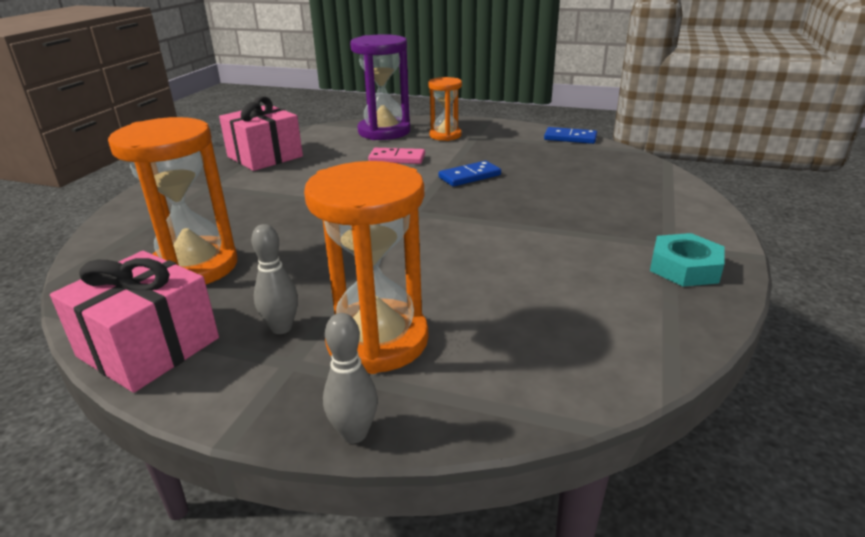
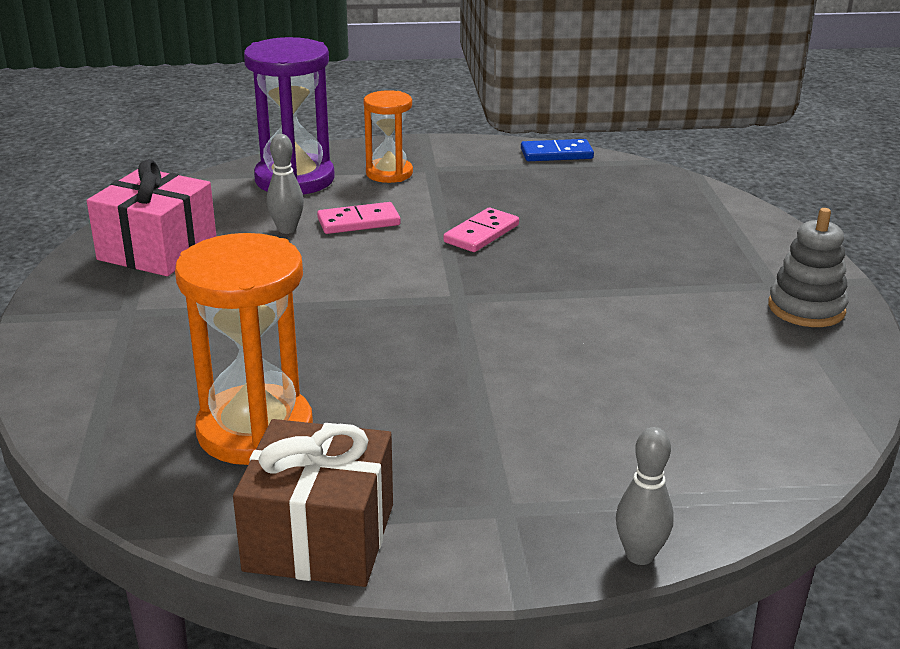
camera: 25 degrees left, 0 degrees up
(148, 347) = (319, 537): pink gift -> brown gift
(281, 328) = (452, 475): grey bowling pin -> grey bowling pin (287, 229)
(377, 340) = (571, 461): orange hourglass -> none
(469, 176) = (481, 233): blue domino -> pink domino
(684, 267) = (806, 308): turquoise nut -> grey stacking toy

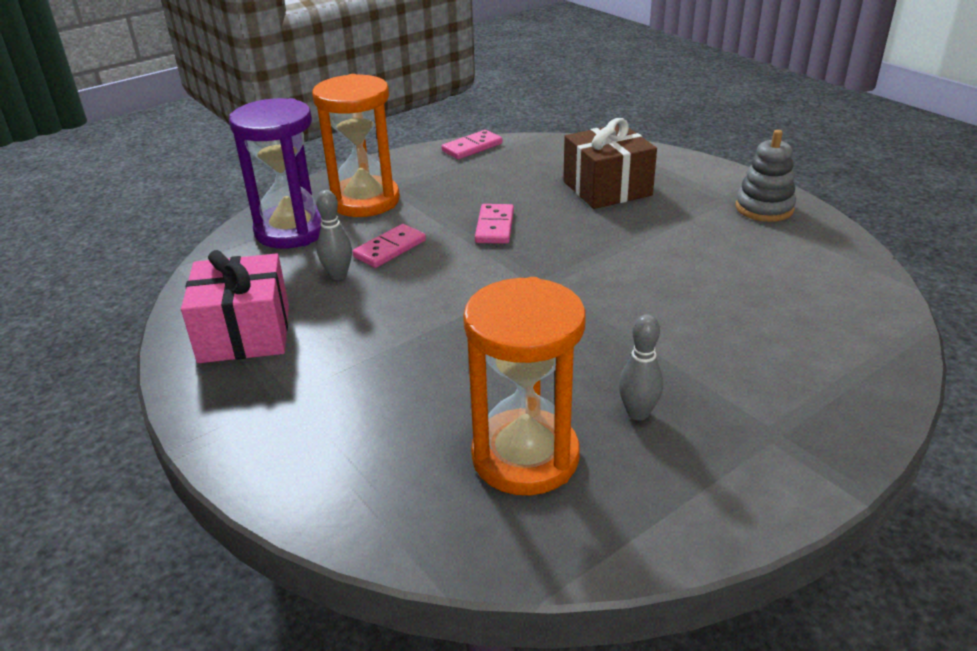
camera: 30 degrees left, 5 degrees up
(319, 537) = (681, 520): brown gift -> brown gift (607, 188)
(389, 173) = (365, 201): orange hourglass -> orange hourglass, size x1.67
(556, 154) = (472, 147): blue domino -> pink domino
(640, 555) = (888, 425): grey bowling pin -> grey bowling pin (638, 413)

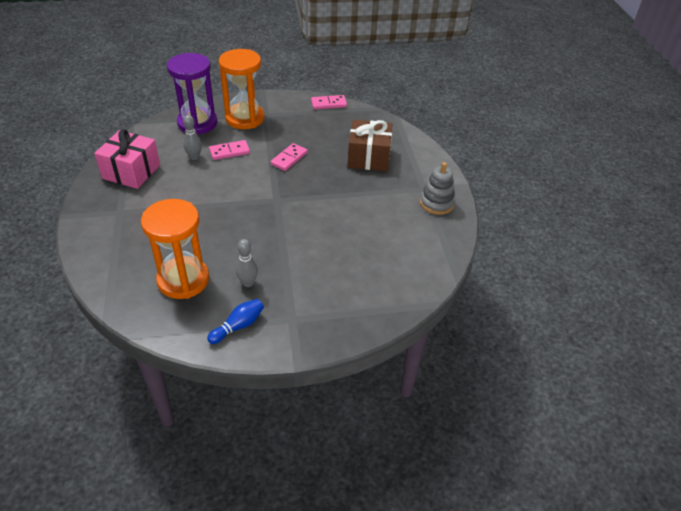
camera: 25 degrees right, 10 degrees up
(703, 485) = (238, 326): none -> blue bowling pin

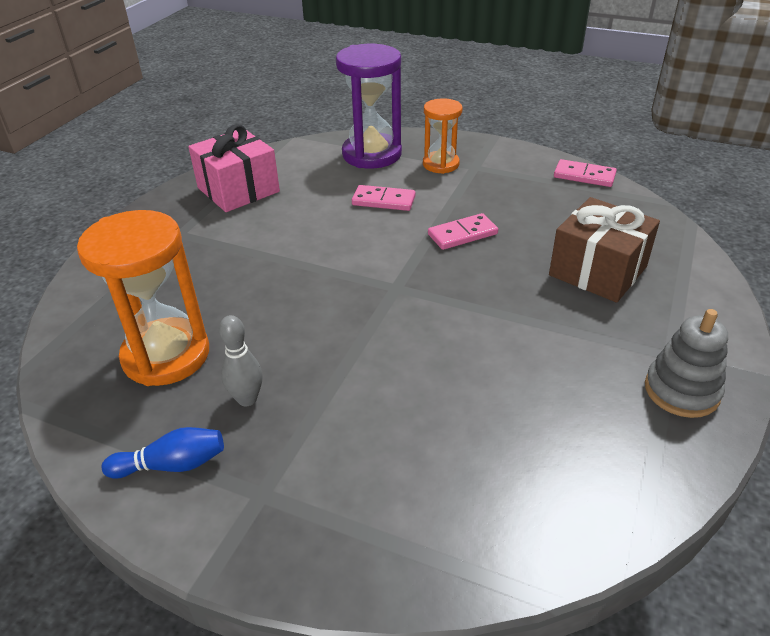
camera: 35 degrees right, 5 degrees down
(194, 157) = (331, 194): grey bowling pin -> none
(245, 118) = (441, 164): orange hourglass -> orange hourglass, size x0.60

